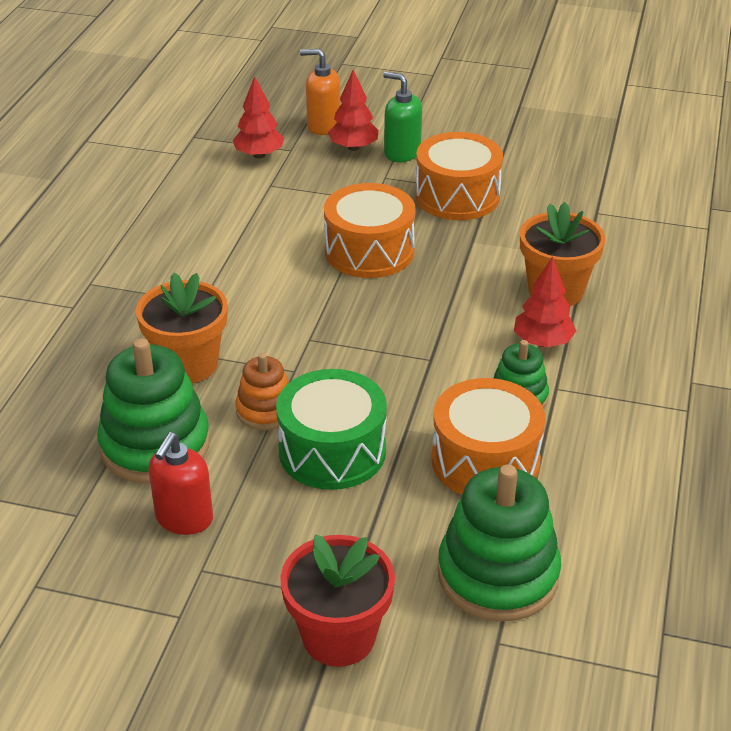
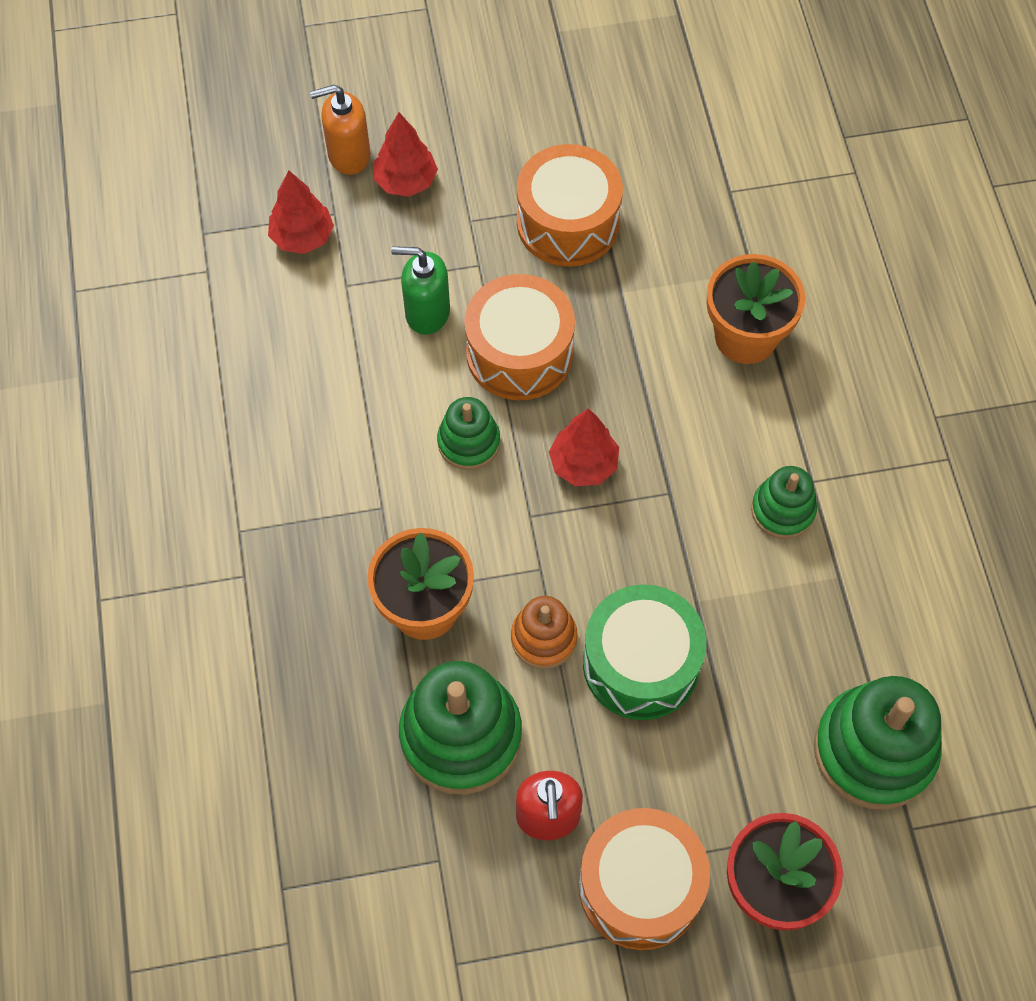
camera: 25 degrees left, 25 degrees up
(294, 286) = (469, 442): none -> green stacking toy
(402, 153) = (467, 170): green soap dispenser -> green soap dispenser (427, 312)
(485, 461) = (793, 611): orange drum -> orange drum (640, 886)
(542, 342) = (768, 420): red tree -> red tree (583, 464)

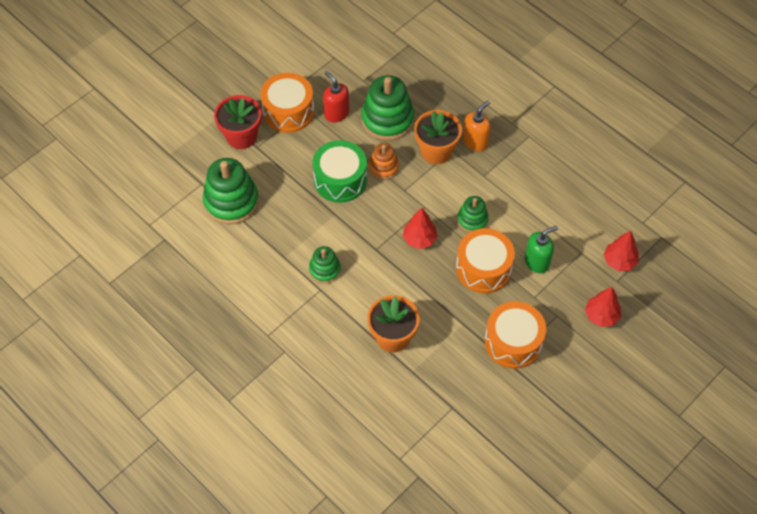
camera: 145 degrees right, 5 degrees down
(348, 155) = (638, 312): orange soap dispenser -> orange soap dispenser (475, 142)

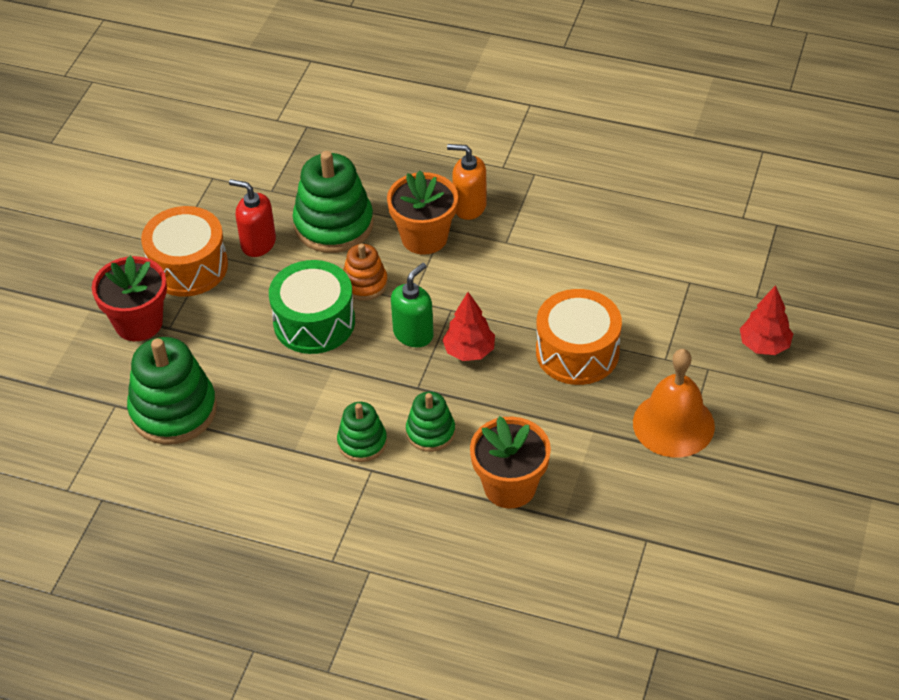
camera: 25 degrees left, 10 degrees down
(472, 220) = (525, 300): green stacking toy -> green stacking toy (430, 432)
(475, 142) = (469, 206): orange soap dispenser -> orange soap dispenser turned 90 degrees counterclockwise
(513, 342) = (673, 424): orange drum -> orange bell
(537, 262) = (641, 315): green soap dispenser -> green soap dispenser (413, 334)
(619, 261) = (744, 273): red tree -> none

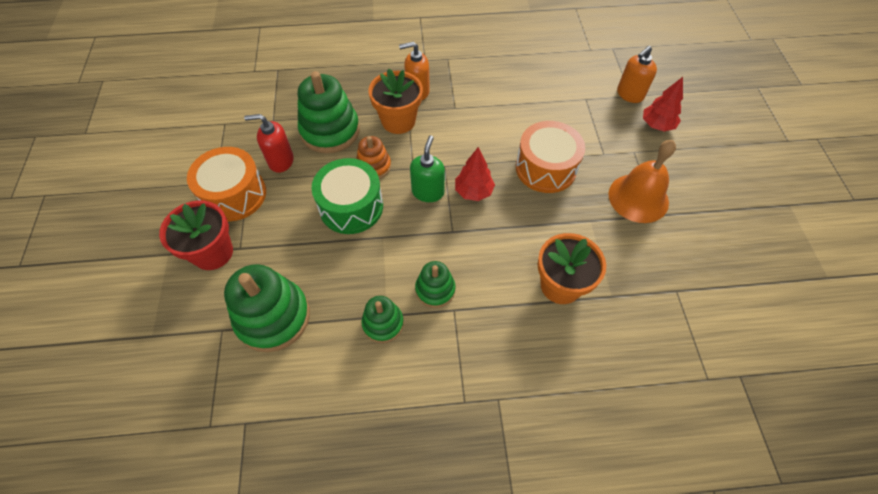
camera: 25 degrees left, 10 degrees up
(430, 432) = (480, 263): green stacking toy -> green stacking toy (383, 323)
(755, 294) = (629, 94): none -> orange soap dispenser

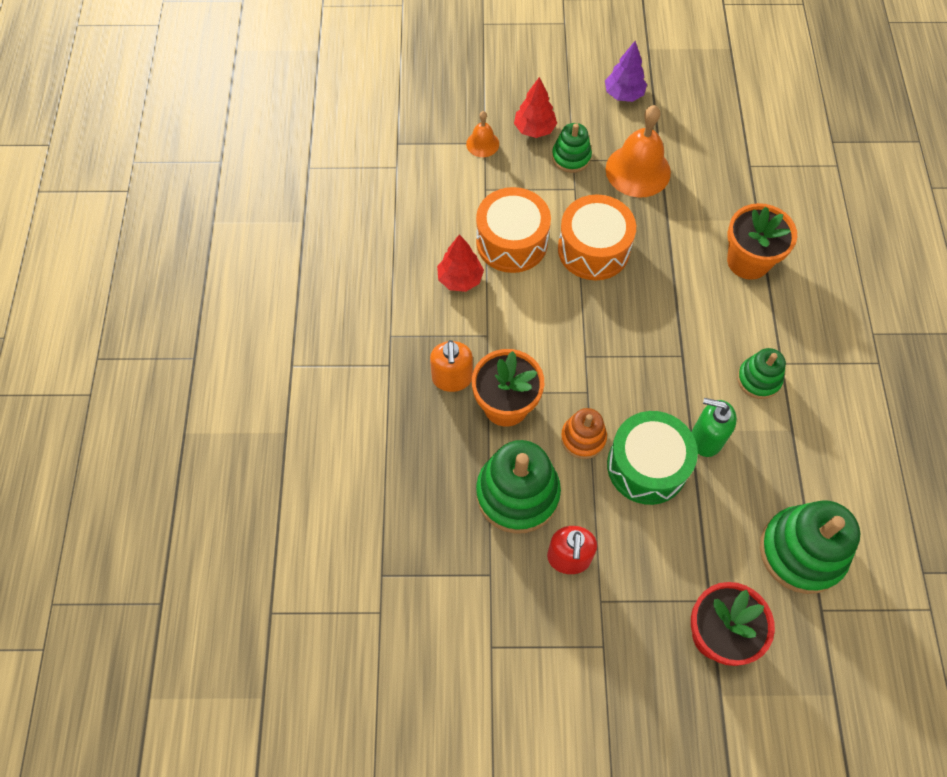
camera: 85 degrees left, 5 degrees up
(234, 195) = (625, 617): orange drum -> orange drum (512, 242)
(383, 323) = (802, 433): green stacking toy -> green stacking toy (571, 157)
(428, 192) = (625, 377): green soap dispenser -> green soap dispenser (706, 439)
(473, 191) = (626, 328): red tree -> red tree (460, 279)
(629, 94) = (482, 144): orange soap dispenser -> orange bell
(722, 186) = (623, 94): none -> purple tree

